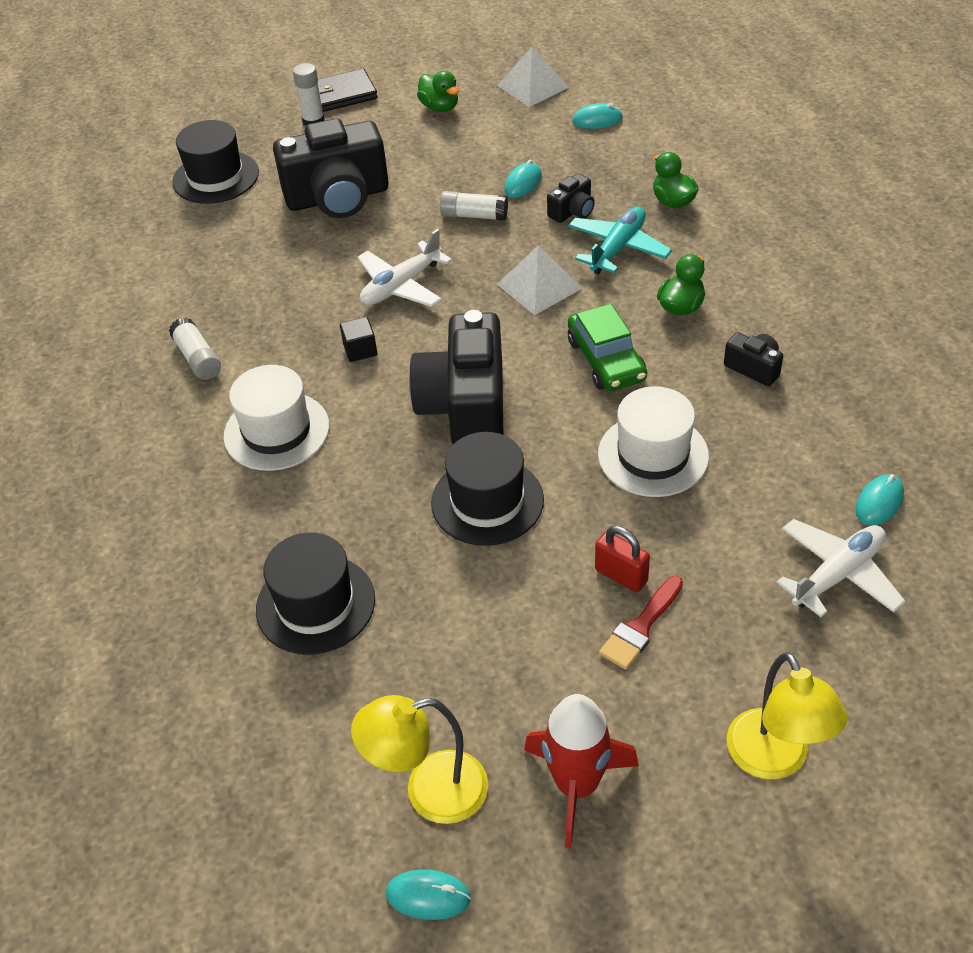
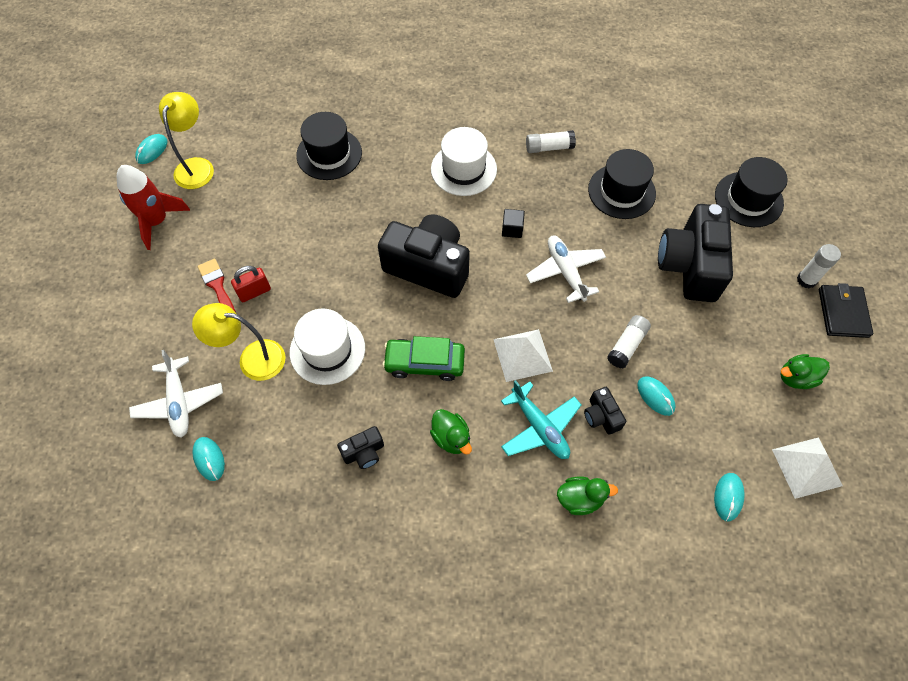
camera: 110 degrees right, 15 degrees up
(487, 501) = (347, 250): black hat -> black hat (621, 191)
(774, 760) = (106, 307): yellow lamp -> yellow lamp (252, 359)

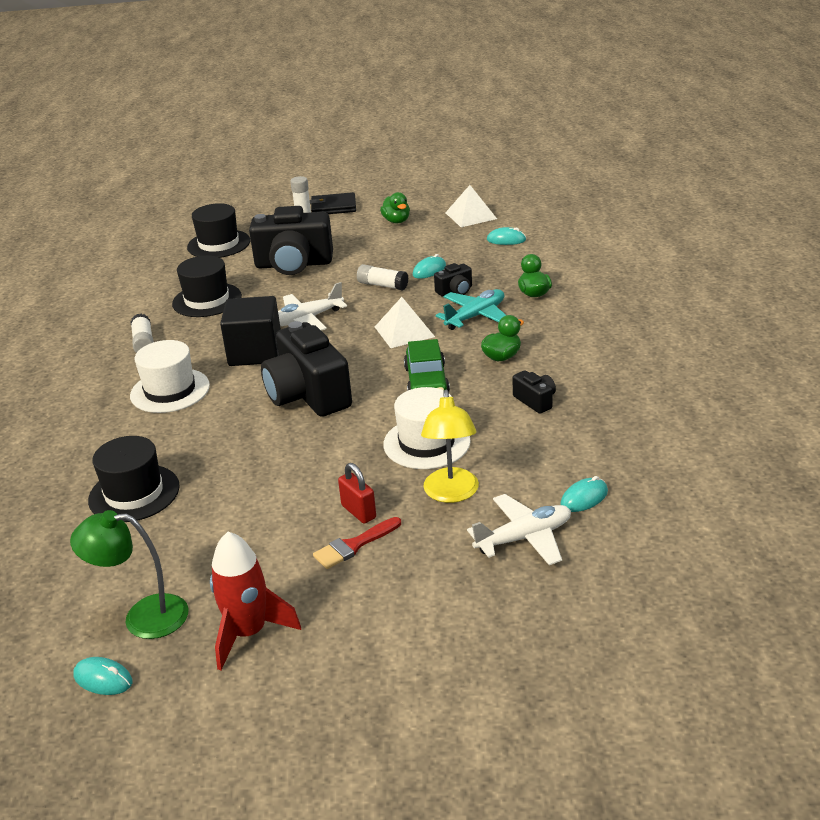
camera: 95 degrees left, 30 degrees down
(197, 166) = (143, 617): yellow lamp -> green lamp
(428, 267) = (308, 395): black camera -> black camera turned 45 degrees counterclockwise
(512, 229) = (255, 352): black cube -> black cube, size x2.29

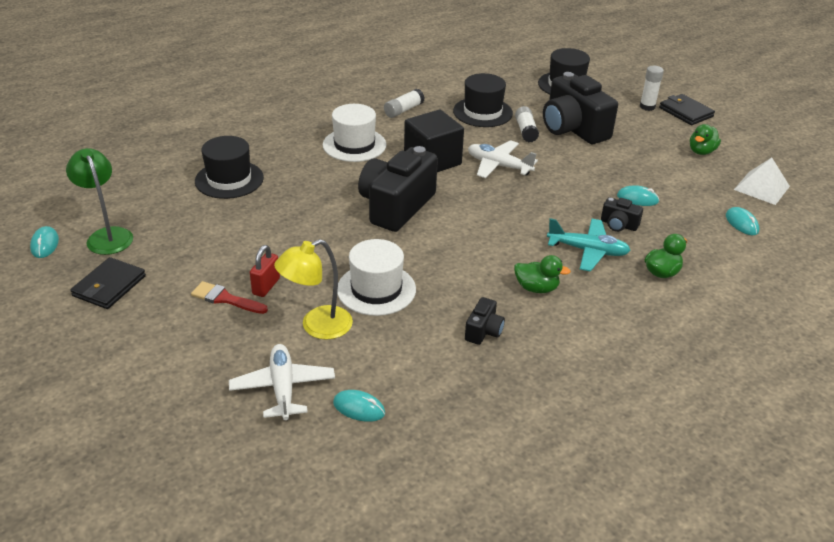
camera: 55 degrees right, 5 degrees up
(248, 633) = (109, 286): red rocket -> black wallet
(382, 285) = (587, 183): white glue stick -> white glue stick (526, 131)
(404, 331) = (527, 220): white pyramid -> none
(426, 381) = (463, 258): green car -> none
(524, 538) = (283, 388): white plane -> white plane turned 135 degrees counterclockwise

